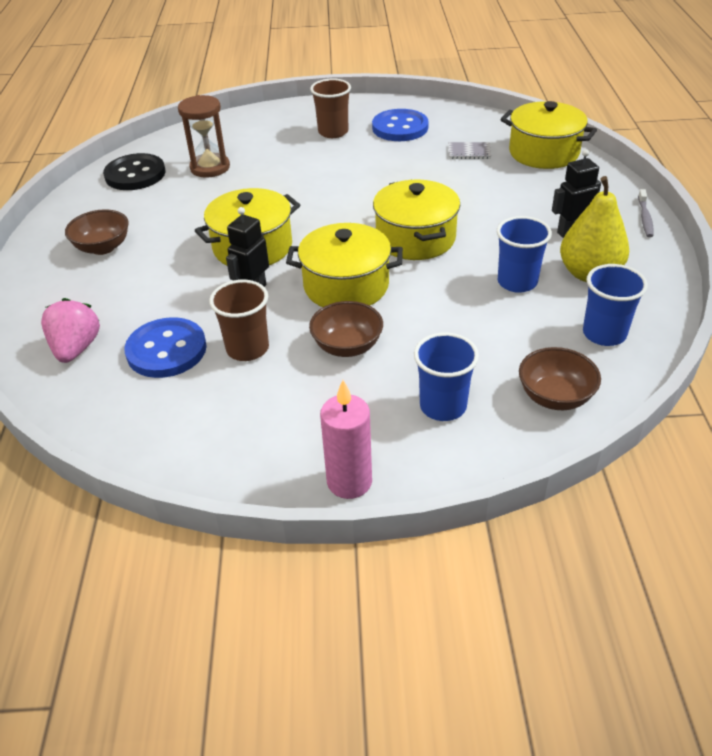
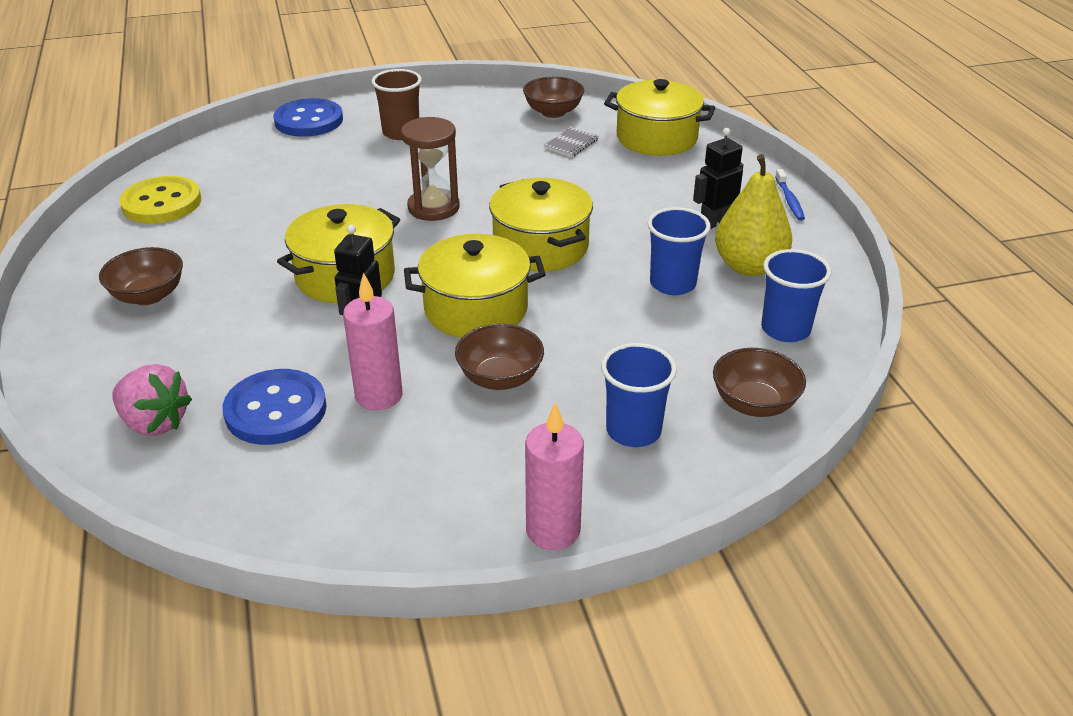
camera: 15 degrees left, 5 degrees down
(76, 348) = (155, 422): pink strawberry -> pink strawberry turned 135 degrees clockwise
(135, 174) = (161, 203): black button -> yellow button
(210, 168) = (258, 187): brown hourglass -> brown hourglass (433, 208)
(247, 349) = (379, 396): brown cup -> pink candle
(400, 128) = (481, 122): blue button -> blue button (309, 121)
(462, 124) = (553, 112): none -> brown bowl
(469, 152) = (571, 144): grey notebook -> grey notebook turned 45 degrees counterclockwise
(645, 217) = (789, 200): grey toothbrush -> blue toothbrush

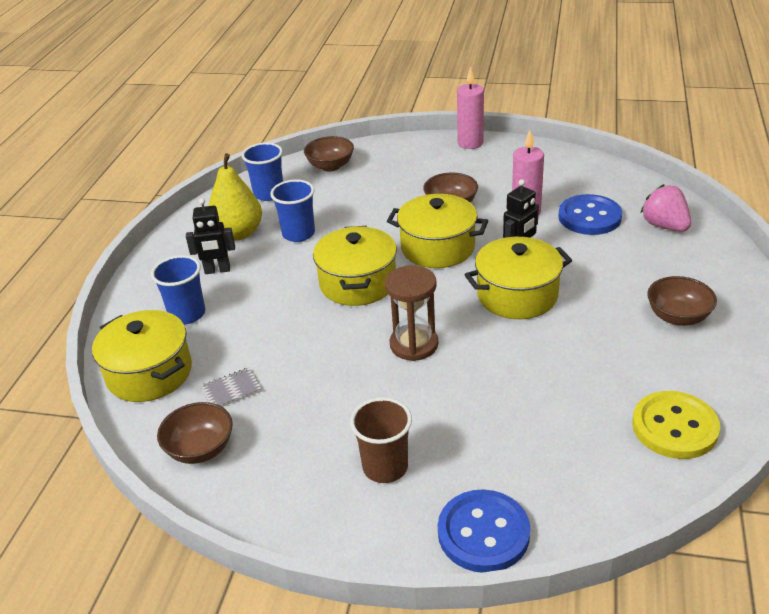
camera: 150 degrees left, 0 degrees up
(633, 431) = (401, 168): blue cup -> blue cup (187, 314)
(789, 200) = (141, 275): blue toothbrush -> none

